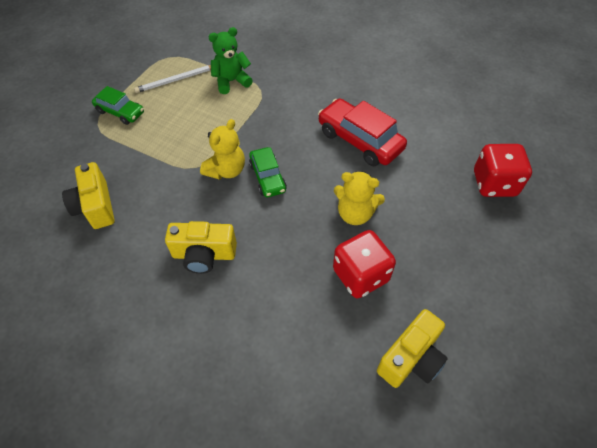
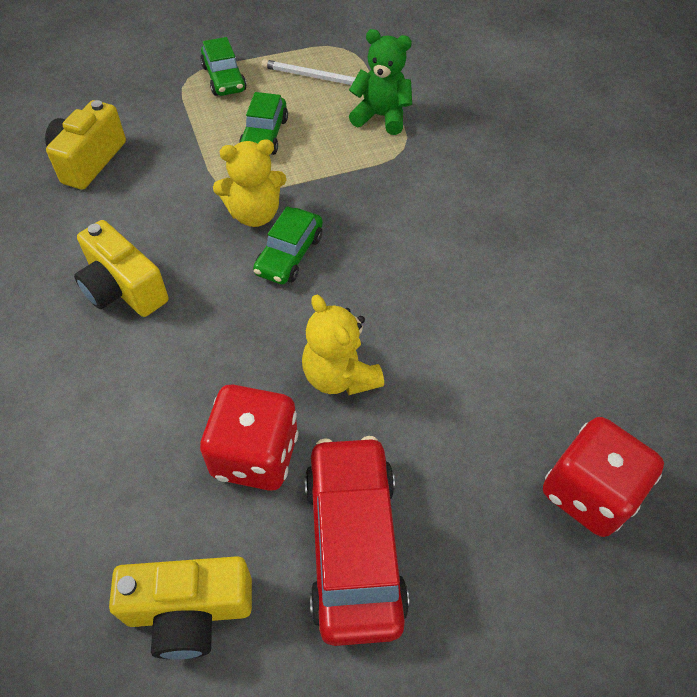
camera: 40 degrees right, 0 degrees up
(182, 128) = (264, 135): none -> green car
(359, 140) = (456, 291): red car -> red car (353, 544)

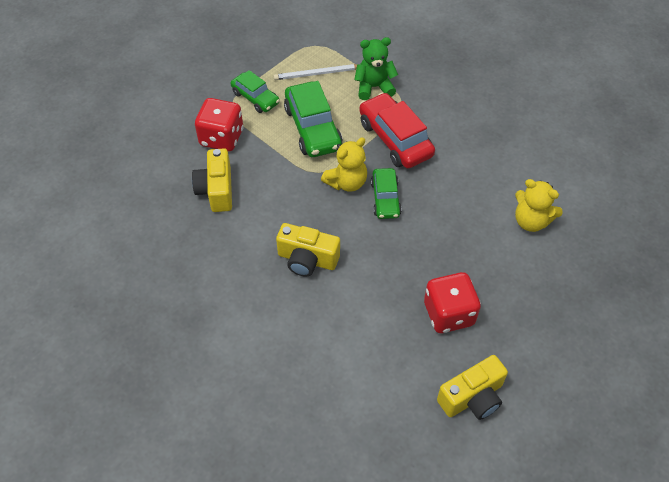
camera: 25 degrees left, 0 degrees up
(264, 135) = (313, 128): green car -> green car, size x1.63
(339, 376) = (461, 254): yellow teddy bear -> yellow teddy bear (531, 221)
(353, 544) = (525, 332): red car -> red car (395, 139)
(587, 492) = (615, 258): red dice -> red dice (221, 138)

